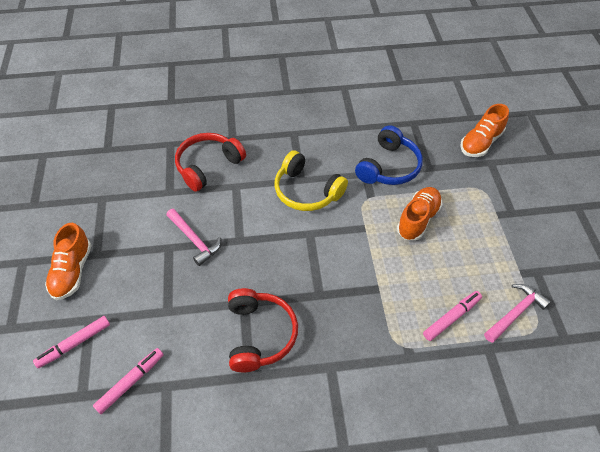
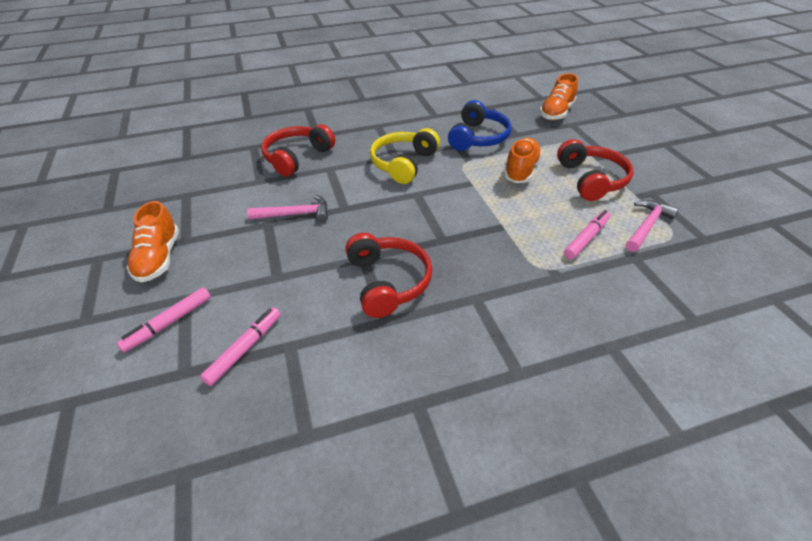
camera: 10 degrees left, 10 degrees down
(194, 240) = (295, 214): pink hammer -> pink hammer turned 45 degrees counterclockwise
(306, 191) = (403, 164): yellow headphones -> yellow headphones turned 90 degrees clockwise
(483, 244) = (591, 179): none -> red headphones

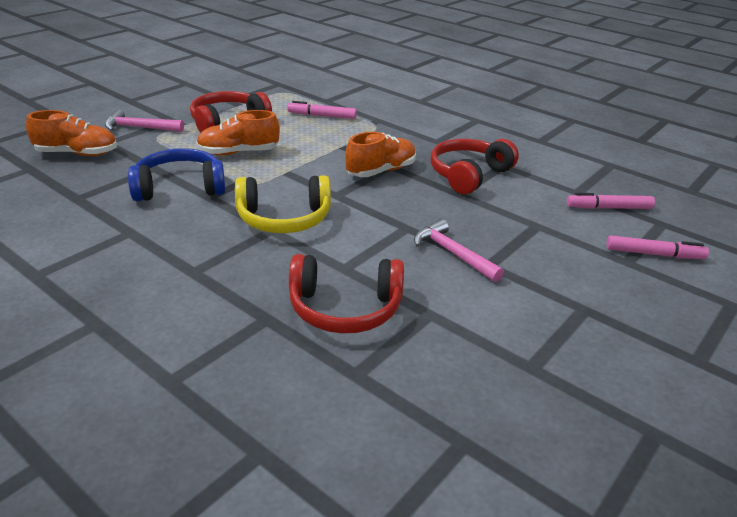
camera: 125 degrees left, 10 degrees down
(159, 258) = (626, 310): orange shoe -> orange shoe (381, 171)
(646, 226) = (282, 99): pink hammer -> pink hammer (140, 128)

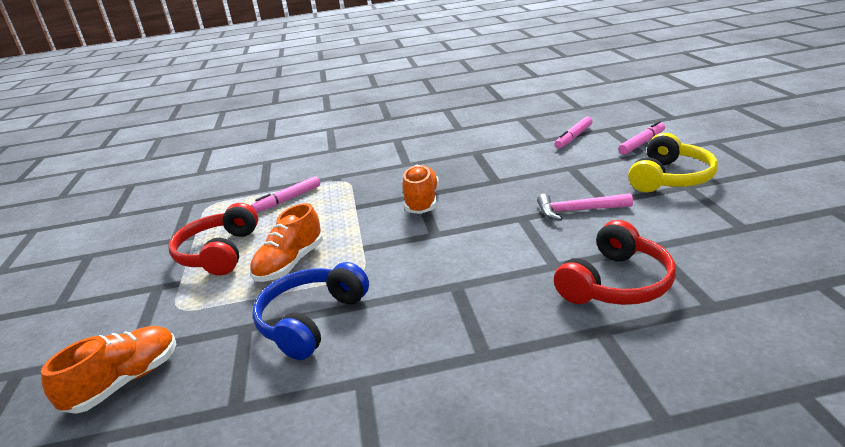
camera: 45 degrees left, 5 degrees down
(140, 128) = (138, 314): pink hammer -> none
(284, 219) = (445, 273): yellow headphones -> yellow headphones (670, 178)
(468, 175) = (473, 168): red headphones -> none

